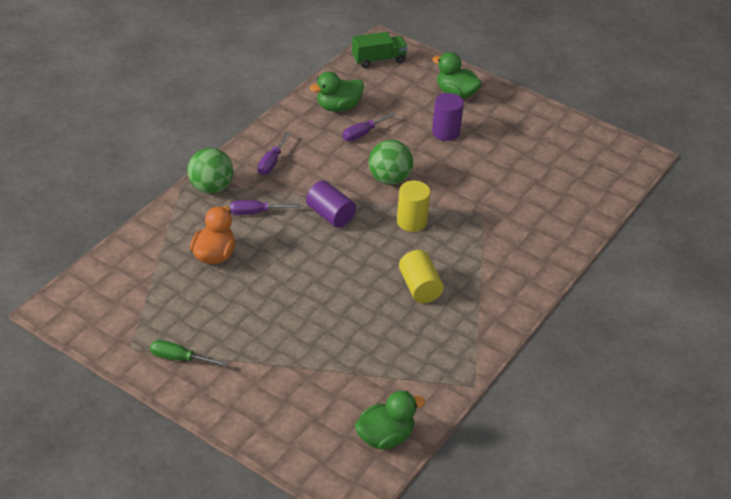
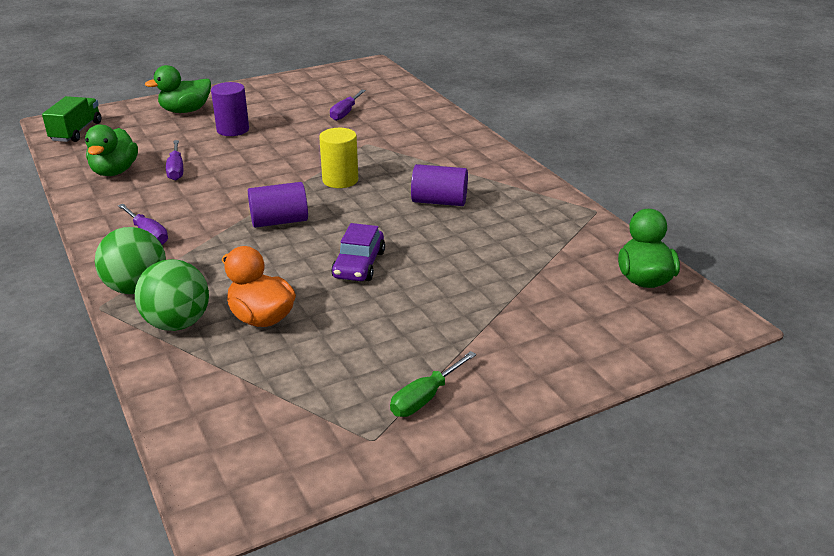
camera: 60 degrees left, 10 degrees down
(256, 212) = (220, 267): purple screwdriver -> purple screwdriver (345, 113)
(302, 276) = (359, 265): none -> purple car
(389, 179) = (263, 174): green ball -> green ball (177, 323)
(419, 287) = (439, 201): yellow cylinder -> purple cylinder

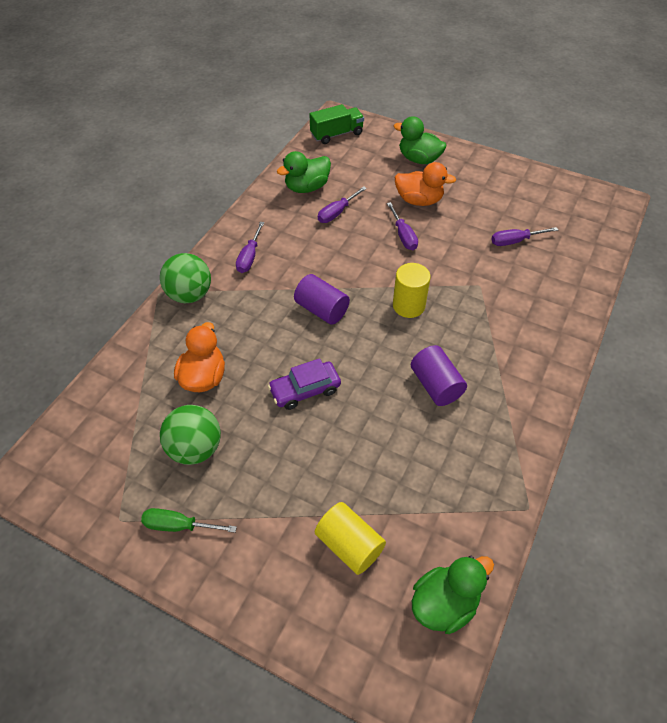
camera: 55 degrees right, 20 degrees up
(177, 323) = (169, 340): green ball -> green ball (195, 448)
(233, 130) = (419, 200): purple cylinder -> orange duck
(259, 152) = (403, 235): none -> purple screwdriver
(548, 303) = (349, 545): none -> yellow cylinder

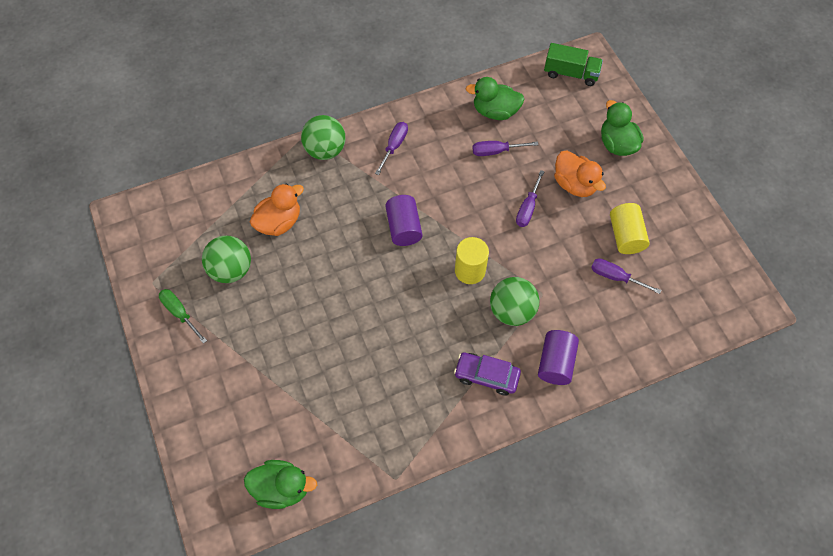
camera: 40 degrees right, 10 degrees up
(249, 257) = (394, 146): purple screwdriver -> purple screwdriver turned 150 degrees clockwise
(305, 390) = (334, 281): purple car -> purple car (486, 376)
(349, 545) = (262, 406): yellow cylinder -> yellow cylinder (625, 236)
(436, 385) = (425, 346): purple cylinder -> purple cylinder (555, 363)
(471, 312) = (511, 311): none -> green ball

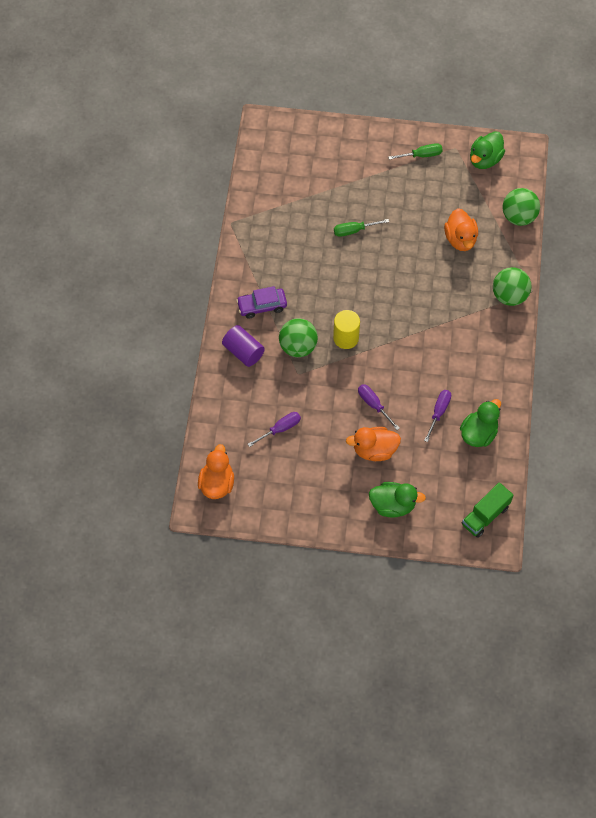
camera: 120 degrees right, 0 degrees up
(231, 270) = (438, 196): green ball -> green ball (518, 217)
(282, 488) = (265, 163): green duck -> green duck (484, 159)
(327, 332) = (354, 230): none -> green screwdriver
(394, 146) = (485, 343): purple screwdriver -> none
(403, 228) = (407, 314): purple cylinder -> none
(486, 376) = (262, 306): purple car -> purple car turned 150 degrees counterclockwise
(625, 236) = (308, 457): yellow cylinder -> none
(717, 303) = (217, 483): none -> orange duck

